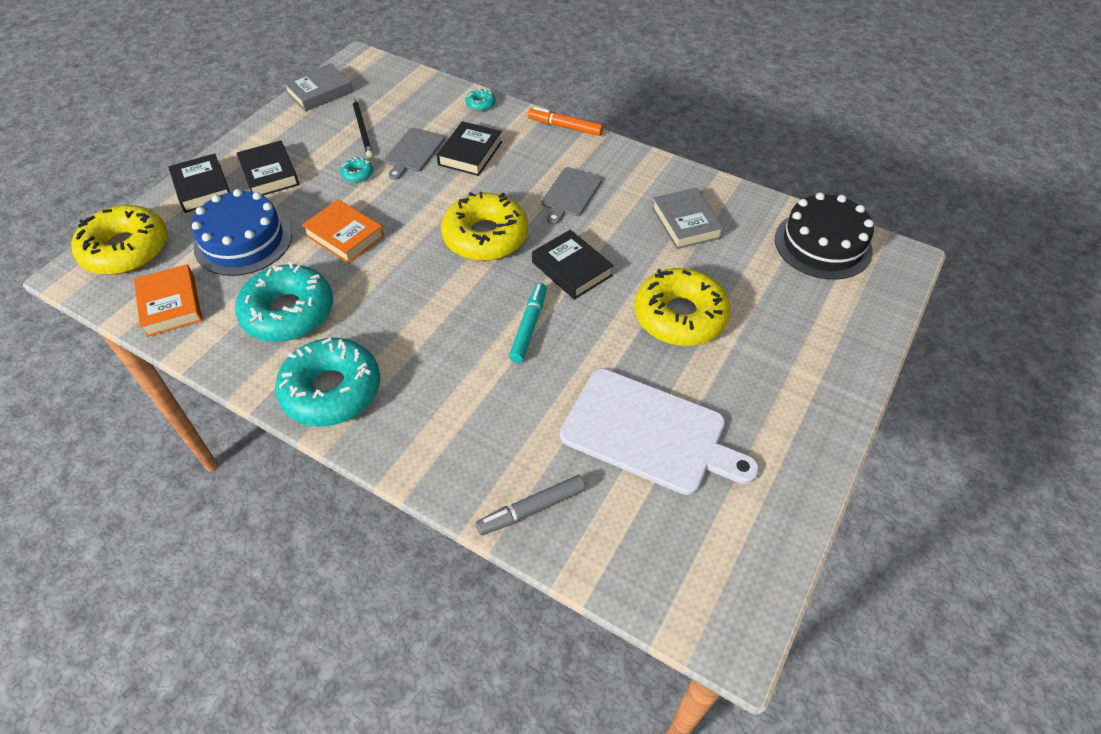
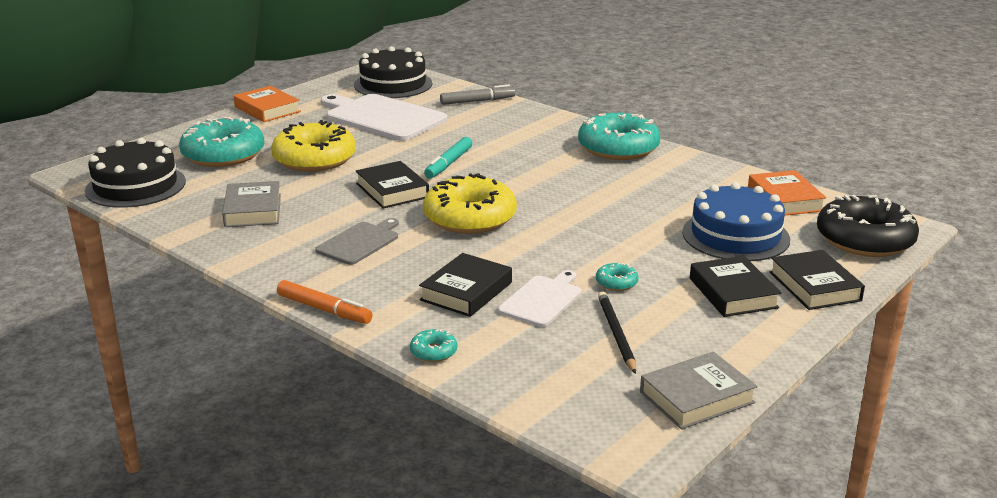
camera: 170 degrees left, 25 degrees down
(126, 249) = (864, 239): yellow donut -> black donut
(288, 312) = (667, 186): turquoise donut -> turquoise donut (223, 154)
(345, 236) = (623, 230): orange book -> orange book (267, 109)
(413, 152) = (542, 300): grey cutting board -> white cutting board
(682, 557) = (393, 84): none -> black cake

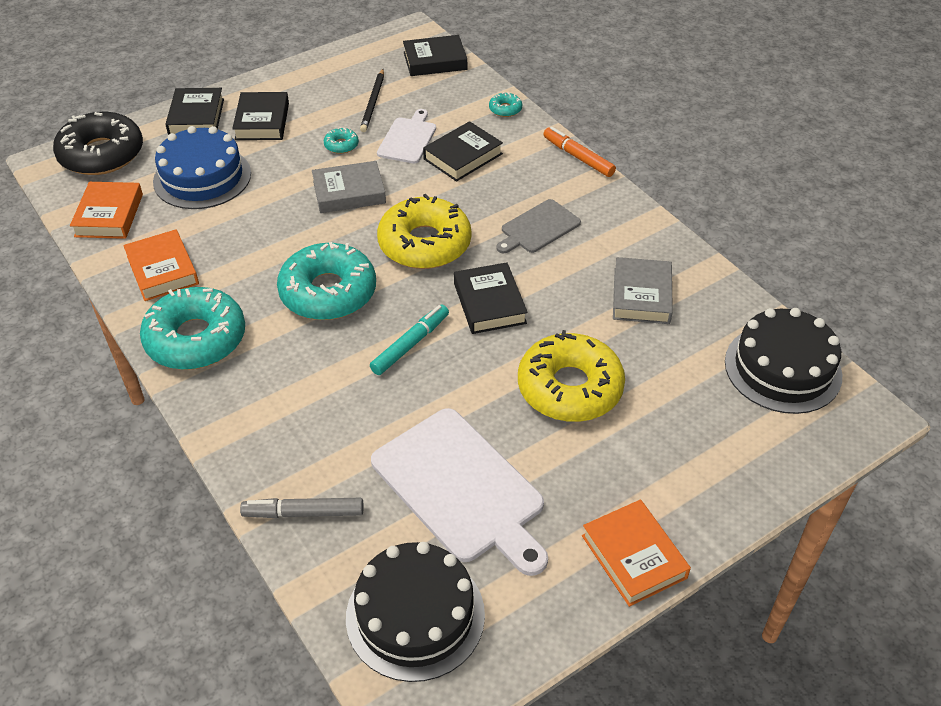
camera: 165 degrees left, 20 degrees up
(223, 154) = (687, 423): turquoise donut -> turquoise donut (328, 292)
(542, 300) = (408, 139): white cutting board -> white cutting board turned 150 degrees clockwise
(569, 406) = (435, 61): none -> black book
(689, 175) = (163, 270): none -> orange book
(696, 397) = (355, 54): grey book -> grey book (349, 192)

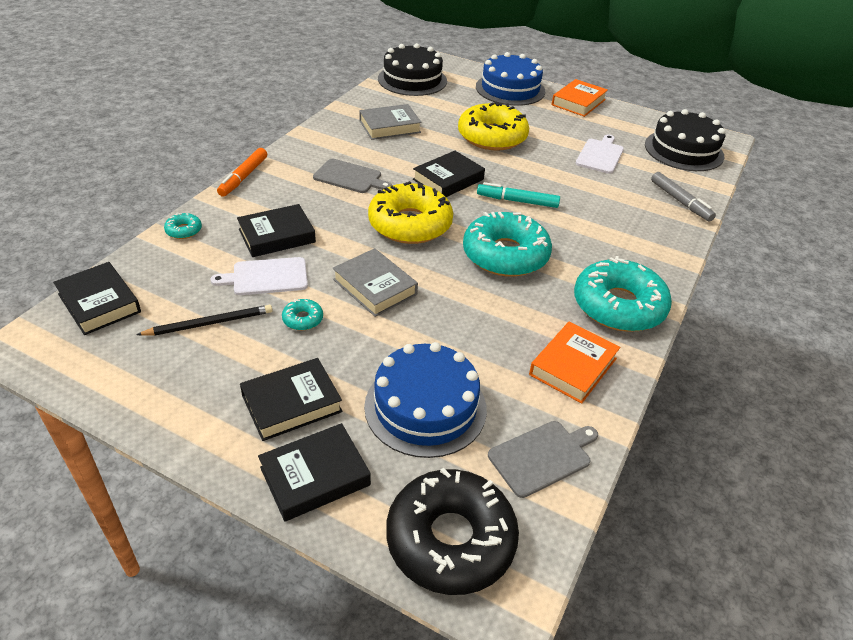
camera: 120 degrees left, 5 degrees down
(109, 215) = (542, 457): orange book -> grey cutting board
(461, 488) = (600, 155): white cutting board -> white cutting board, size x0.55
(462, 156) = (277, 236): black book -> black book turned 45 degrees counterclockwise
(714, 481) = (510, 89): none -> blue cake

